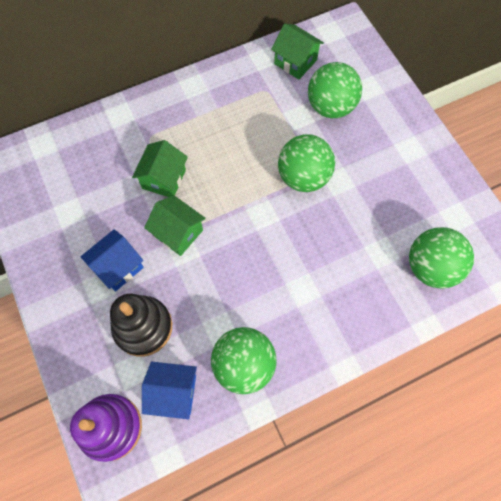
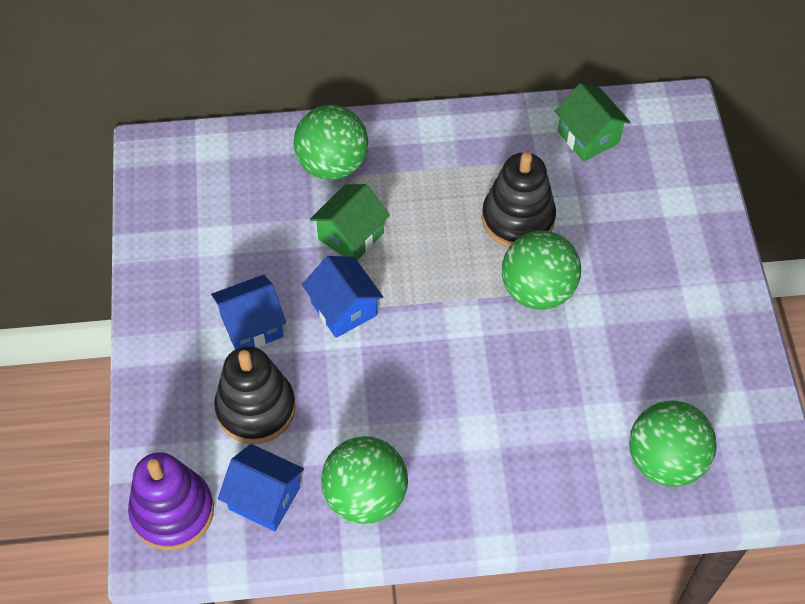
camera: 20 degrees right, 10 degrees down
(178, 233) = (344, 309): green house -> blue house
(271, 131) = (518, 219): none -> black stacking toy
(330, 107) = (613, 210): green ball -> green ball (332, 164)

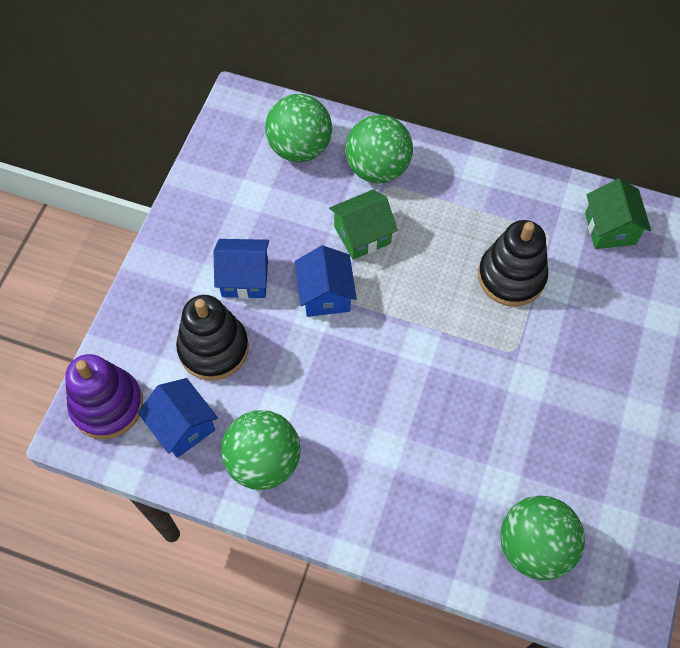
camera: 25 degrees right, 5 degrees up
(537, 290) = (497, 346): green ball -> green ball (300, 148)

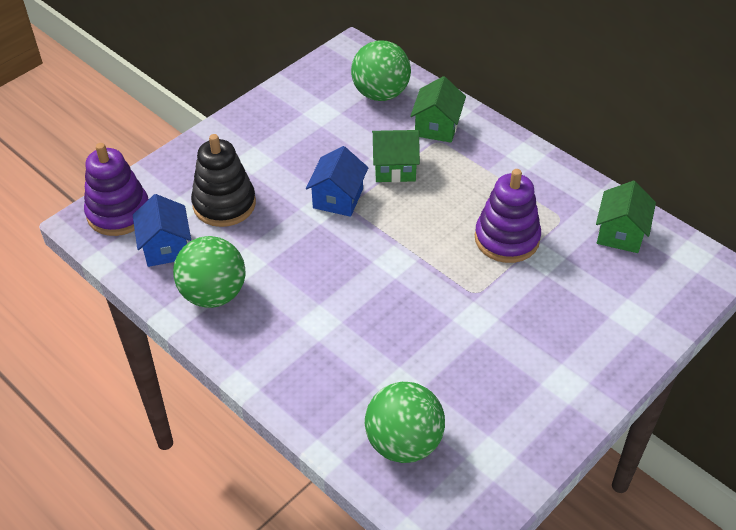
camera: 25 degrees right, 15 degrees down
(245, 278) = (279, 166): blue house -> none
(377, 168) = (437, 127): green ball -> green house
(511, 276) = (507, 239): black stacking toy -> purple stacking toy

